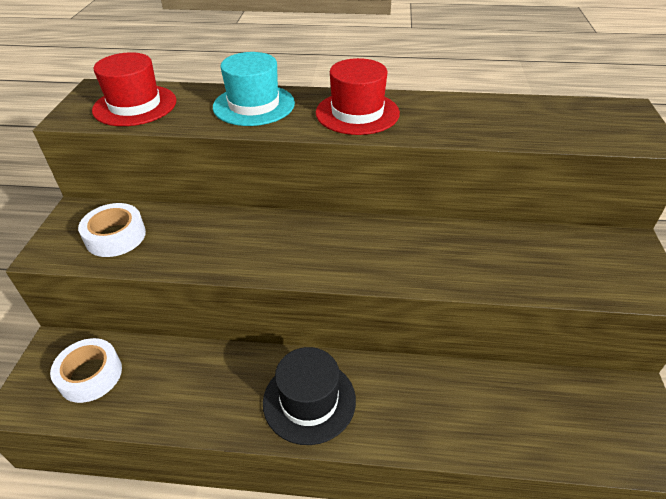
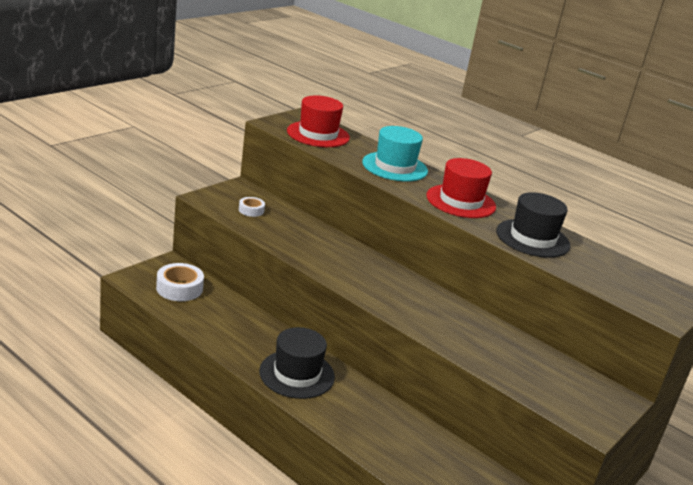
camera: 30 degrees right, 15 degrees down
(115, 236) = (251, 210): white tape -> white tape, size x0.57
(462, 120) = (532, 238): none -> black hat

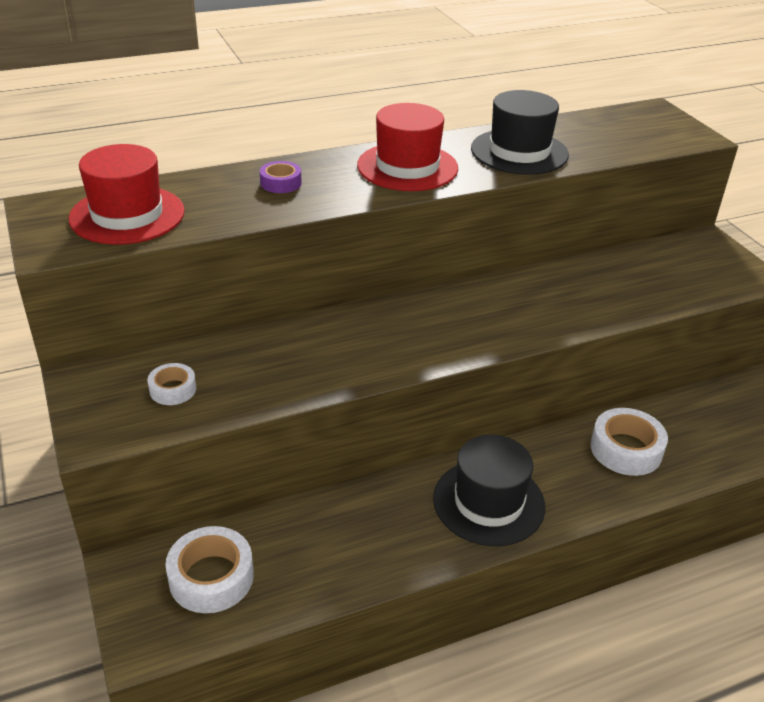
camera: 60 degrees left, 10 degrees up
(394, 167) = (281, 183): turquoise hat -> purple tape
(394, 432) = (626, 449): none -> white tape

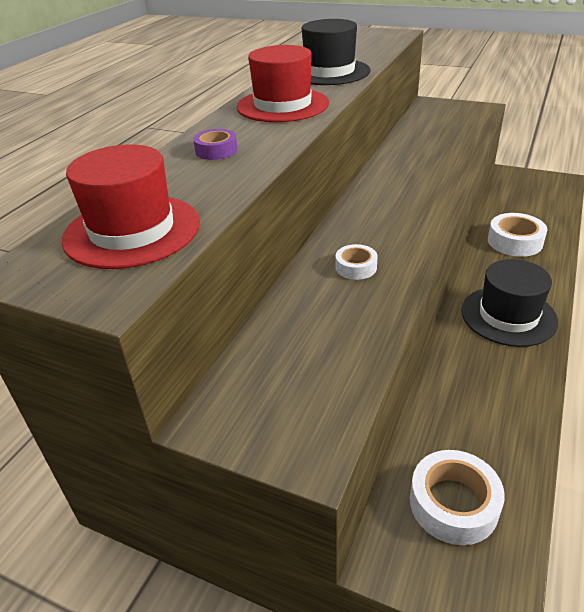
camera: 40 degrees left, 0 degrees up
(173, 389) = (304, 369): white tape -> white tape (356, 267)

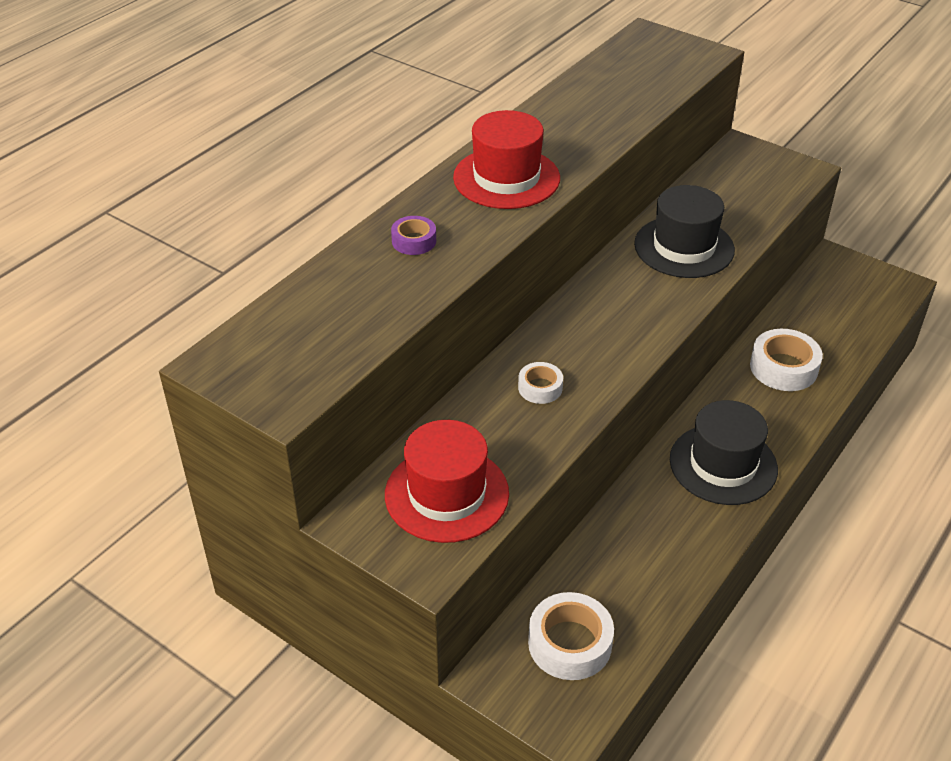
camera: 10 degrees right, 5 degrees up
(132, 230) = (312, 336): red hat -> red hat (446, 494)
(329, 72) = (583, 124): black hat -> black hat (684, 247)

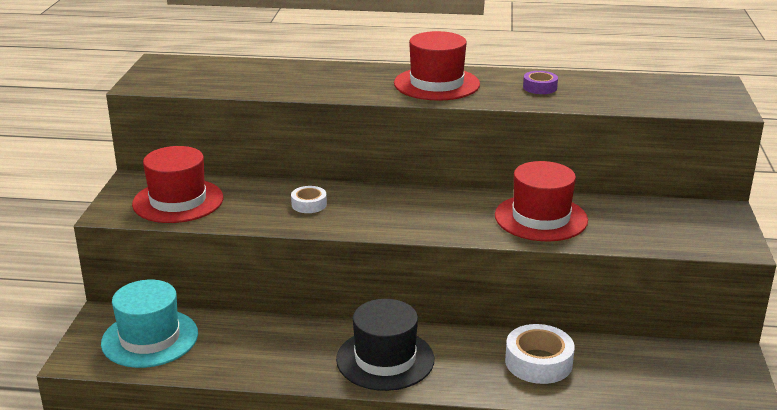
camera: 60 degrees right, 15 degrees down
(414, 241) = (329, 77): purple tape -> purple tape (540, 87)
(570, 643) = (150, 338): white tape -> turquoise hat
(684, 247) = (541, 218): black hat -> red hat

